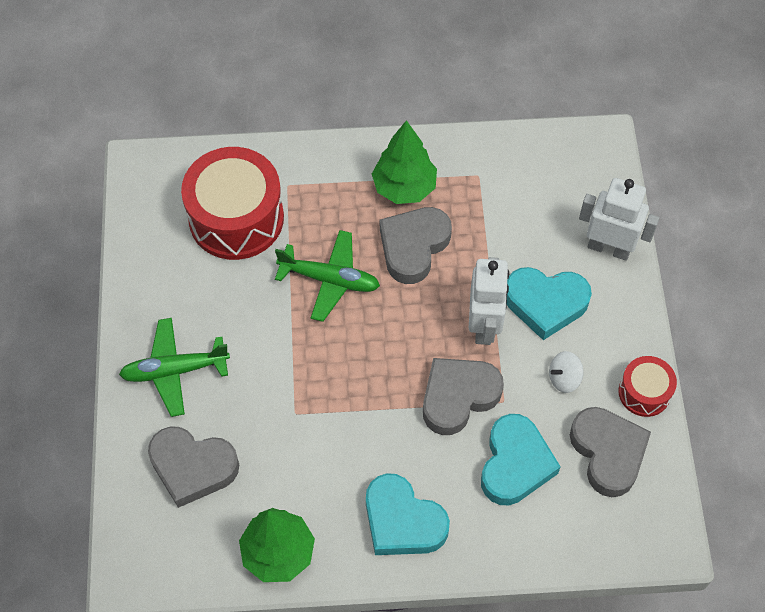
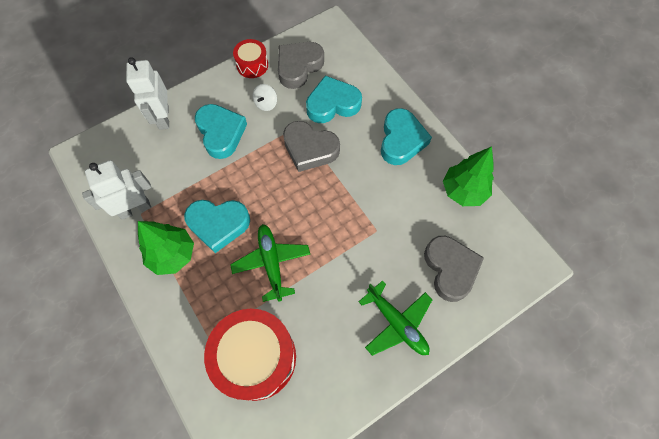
camera: 120 degrees left, 5 degrees up
(413, 247) = (218, 224): grey heart -> turquoise heart
(484, 325) = (254, 157): white robot -> white robot (135, 209)
(564, 378) = (266, 104): white spinning top -> white spinning top turned 75 degrees clockwise

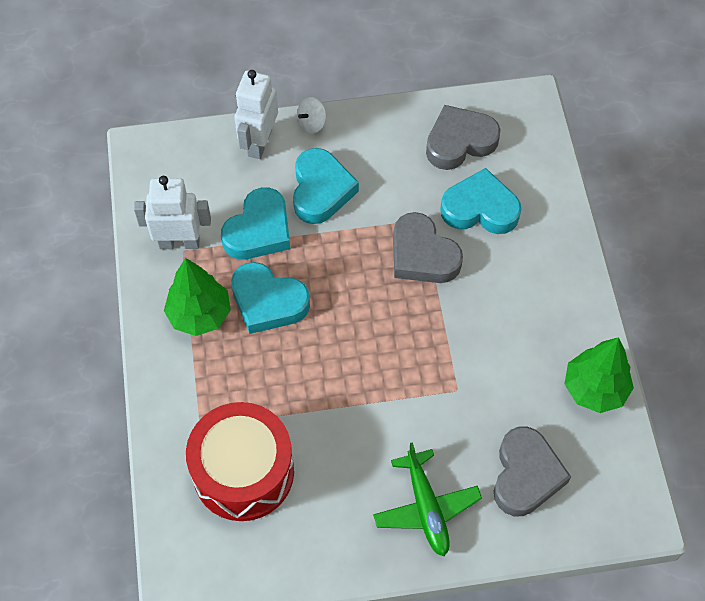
camera: 25 degrees right, 5 degrees down
(252, 65) = (400, 116): red drum -> none
(266, 104) = (394, 174): white spinning top -> white spinning top (311, 123)
(271, 263) = (310, 373): green plane -> none
(401, 140) = (547, 291): turquoise heart -> turquoise heart (259, 230)

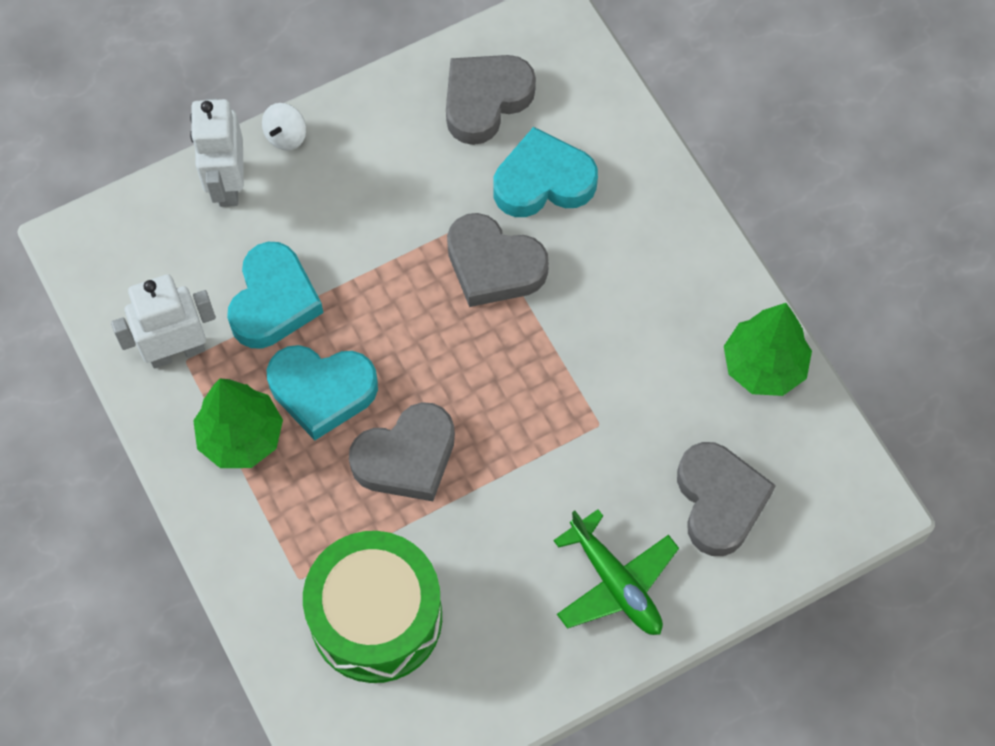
camera: 20 degrees left, 5 degrees up
(243, 472) = (376, 617): red drum -> green drum
(309, 367) = (406, 457): none -> grey heart
(321, 190) = (333, 222): turquoise heart -> none

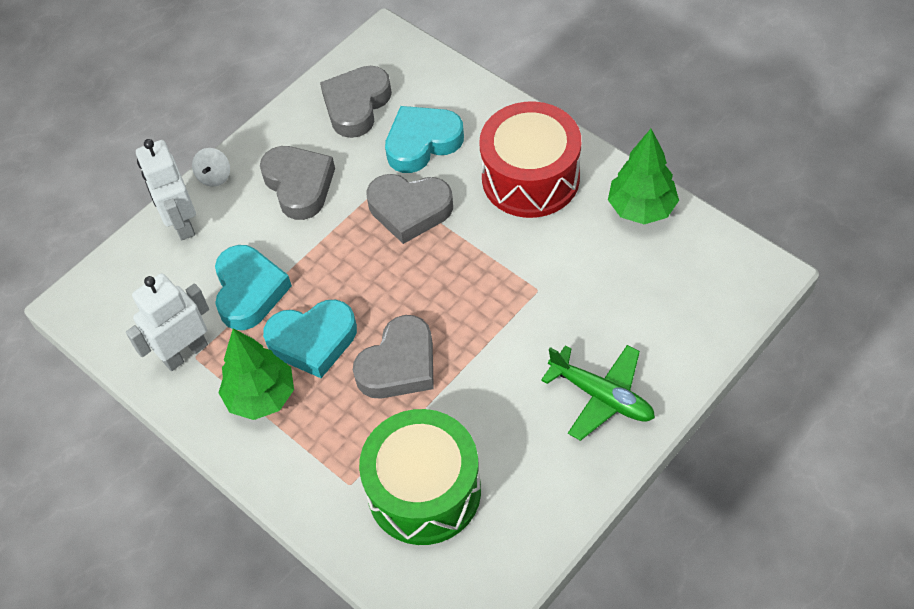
camera: 15 degrees left, 10 degrees down
(651, 276) = (530, 178): none -> red drum
(719, 501) = (653, 311): grey heart -> grey heart (299, 185)

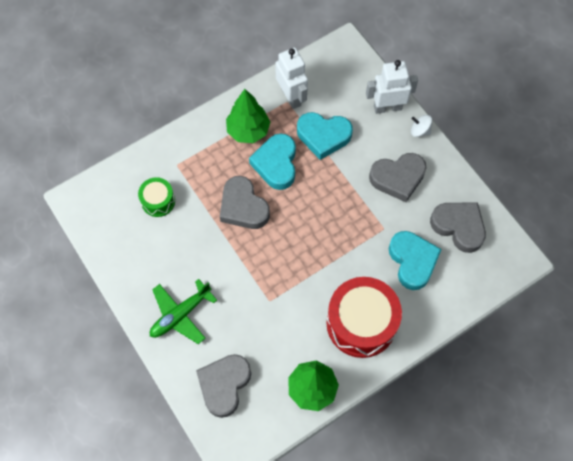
camera: 100 degrees right, 10 degrees up
(409, 210) = (357, 239): grey heart -> grey heart (224, 385)
(424, 491) = (158, 201): green drum -> green drum, size x0.51

